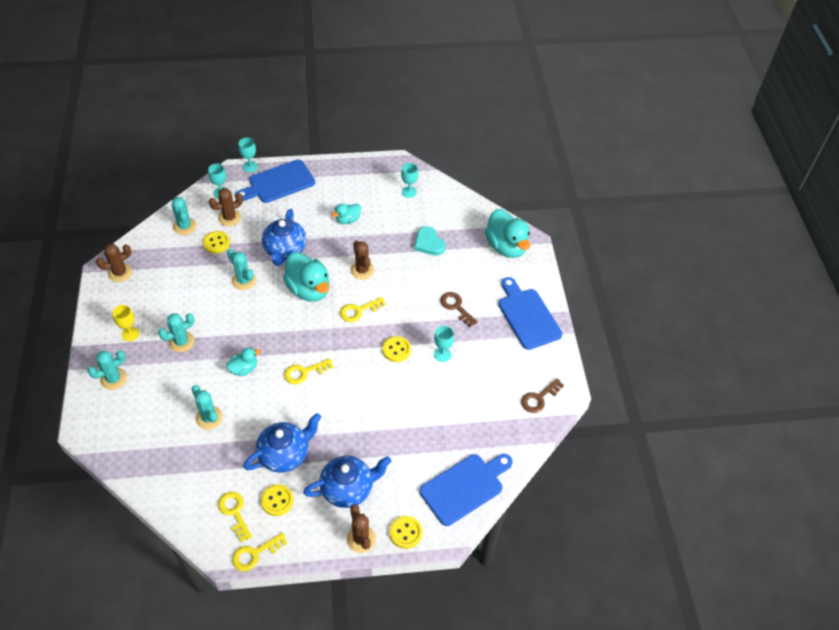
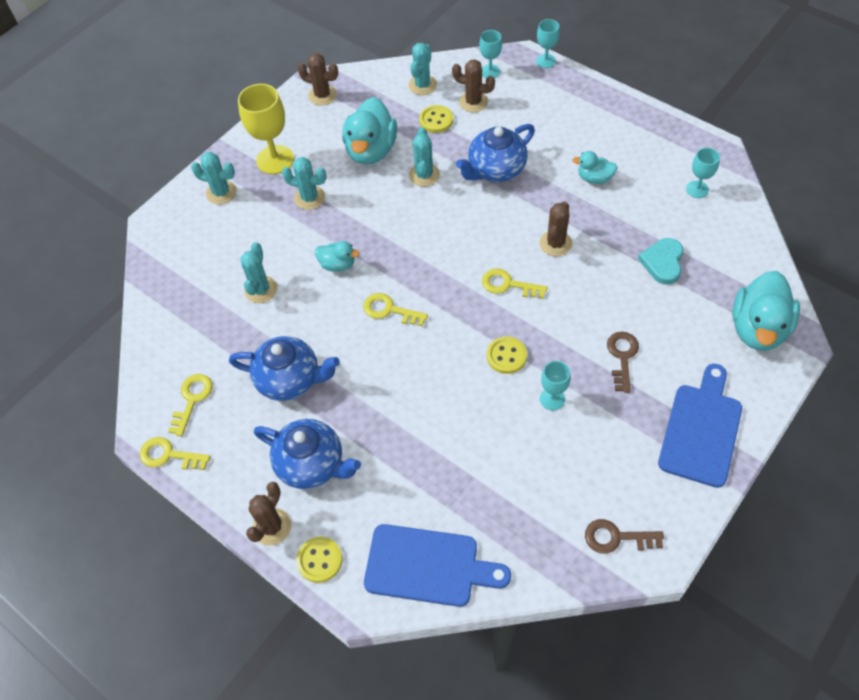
camera: 50 degrees right, 5 degrees up
(130, 334) = (275, 160): yellow goblet -> yellow goblet, size x1.80
(277, 501) = (238, 420): yellow button -> none
(278, 183) = (558, 94): blue cutting board -> none
(309, 289) = (479, 227): turquoise duck -> turquoise duck (371, 150)

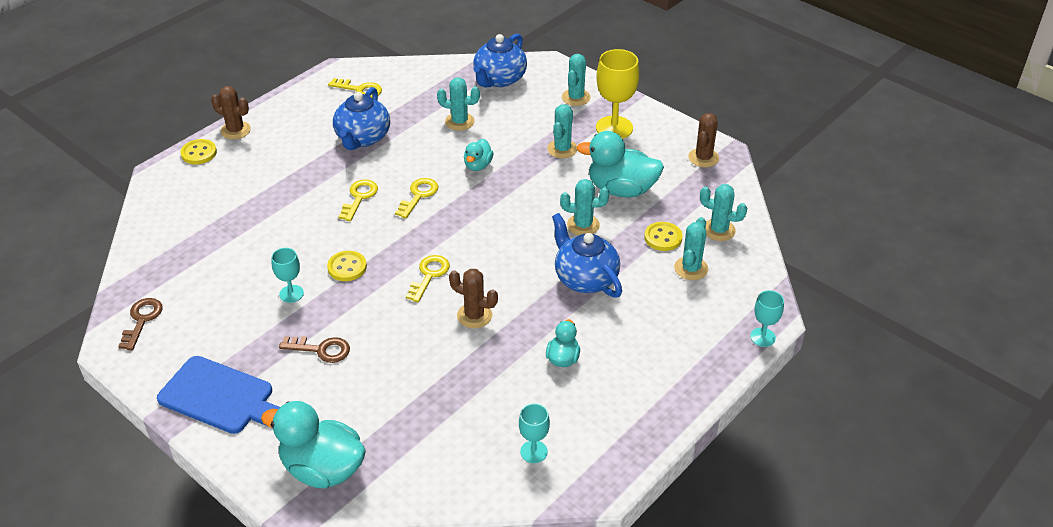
camera: 90 degrees right, 15 degrees down
(169, 455) = (314, 81): yellow key -> yellow key (359, 197)
(312, 464) = (280, 150): blue teapot -> blue teapot (499, 79)
(427, 566) = (169, 208): blue cutting board -> none
(473, 102) = (691, 268): brown cactus -> turquoise cactus
(490, 71) = (742, 286): turquoise goblet -> none
(662, 262) = (431, 400): turquoise heart -> none

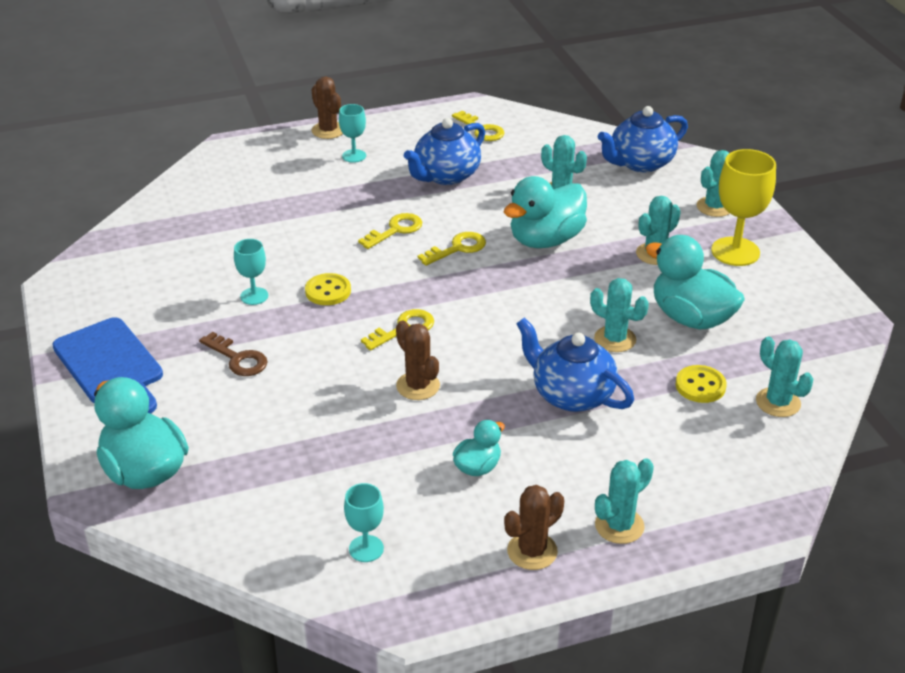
camera: 30 degrees right, 5 degrees down
(142, 320) = (102, 269): brown key -> none
(199, 153) = (277, 140): yellow button -> none
(478, 165) = (545, 240): turquoise duck -> turquoise duck, size x1.93
(585, 278) = (571, 395): blue teapot -> blue teapot turned 45 degrees counterclockwise
(691, 268) = (708, 431): turquoise cactus -> turquoise cactus (619, 526)
(703, 158) = (822, 318): brown cactus -> brown cactus (532, 551)
(762, 337) = (738, 541): turquoise goblet -> turquoise goblet (354, 156)

